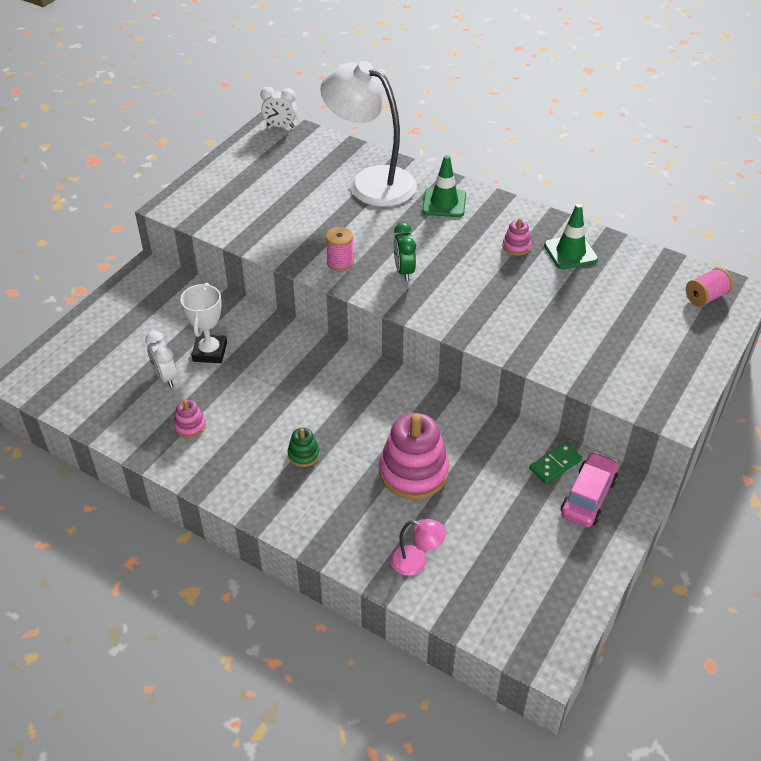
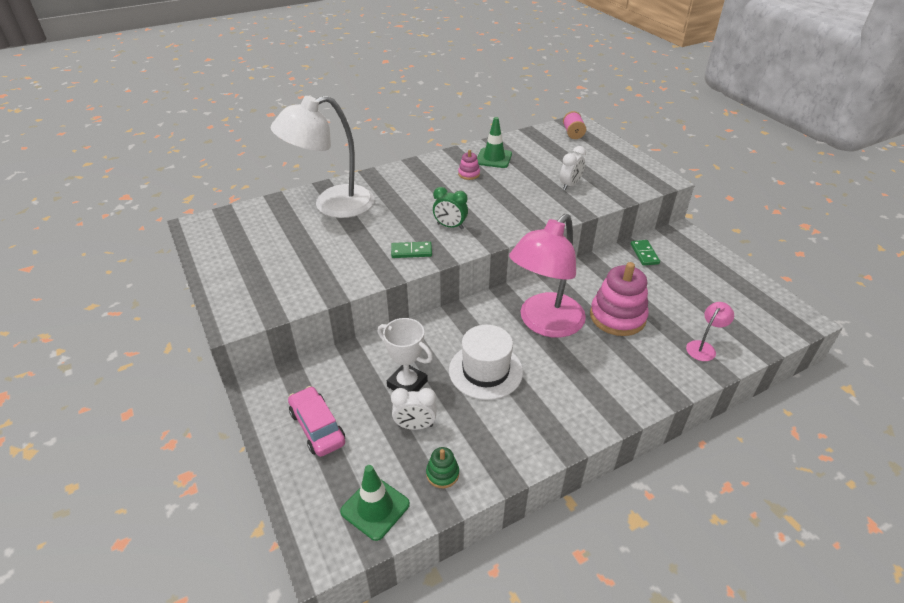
camera: 60 degrees left, 5 degrees down
(190, 426) = (490, 429): pink stacking toy -> none
(260, 397) = (485, 371): none -> white hat
(280, 126) = (204, 223): white clock -> white clock (570, 185)
(303, 454) = (567, 368): green stacking toy -> green stacking toy (442, 474)
(340, 262) = (411, 251): pink spool -> green domino
(358, 416) = (544, 323): none -> pink lamp
(444, 203) = (393, 184): green traffic cone -> green traffic cone (375, 508)
(588, 497) = (678, 252): pink car -> pink car (317, 427)

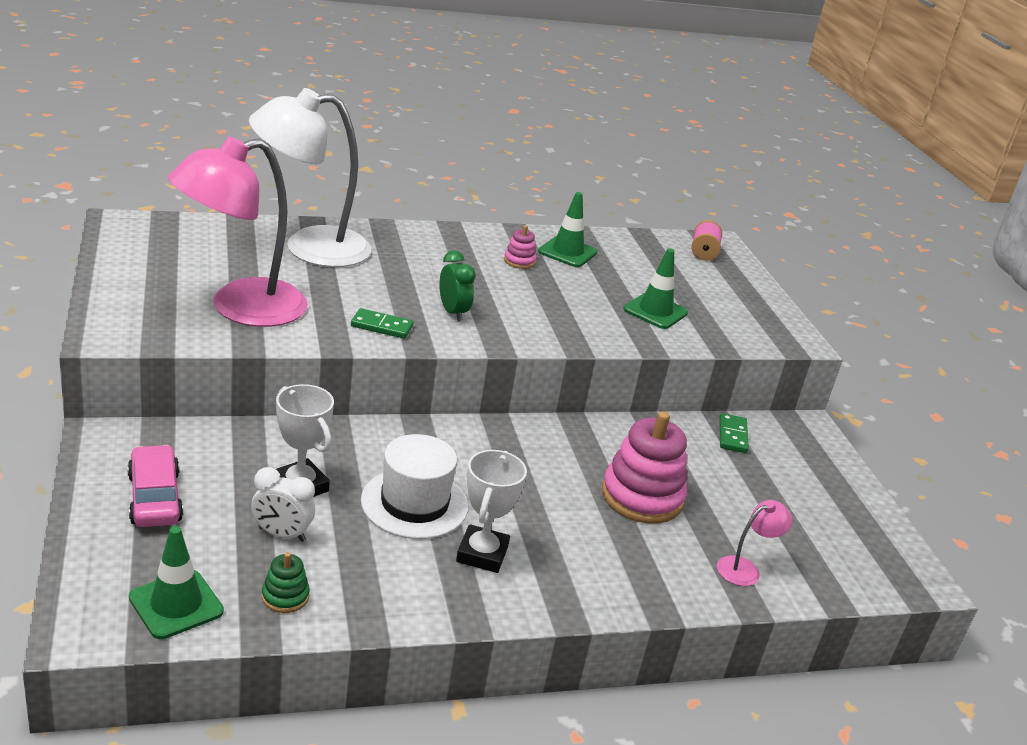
camera: 10 degrees right, 10 degrees down
(450, 226) = (453, 312): green clock -> green clock turned 150 degrees counterclockwise
(544, 323) = (531, 474): pink lamp -> pink lamp (240, 308)
(547, 394) = (482, 554): none -> white trophy
(570, 185) = (655, 311): white clock -> green traffic cone

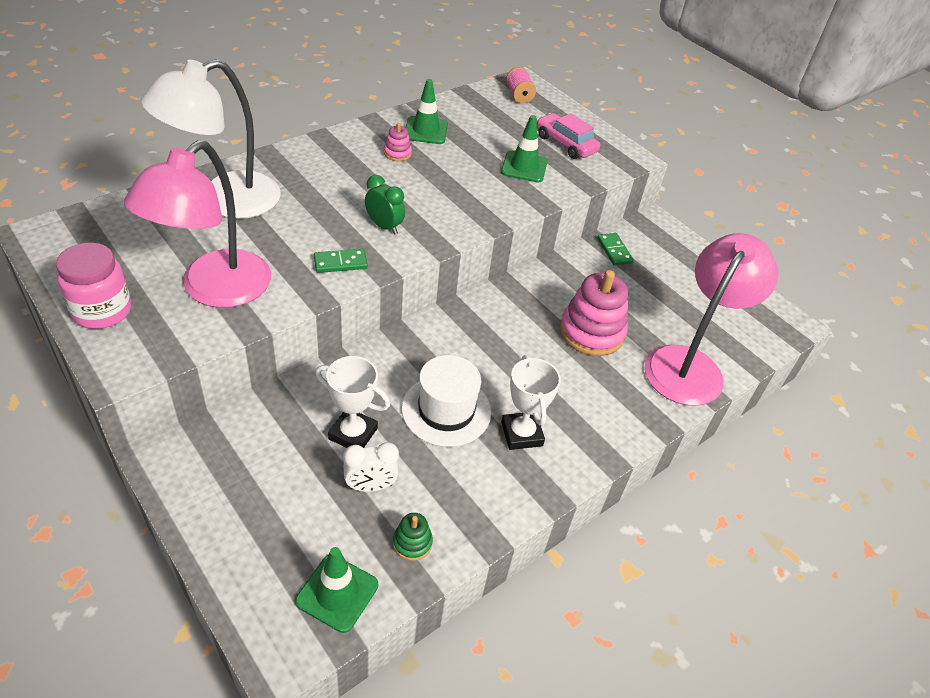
camera: 25 degrees left, 15 degrees up
(127, 291) = (102, 311): none -> pink jar
(155, 498) = (248, 499): pink car -> pink car (565, 144)
(745, 568) = (690, 364): pink lamp -> pink lamp, size x2.40

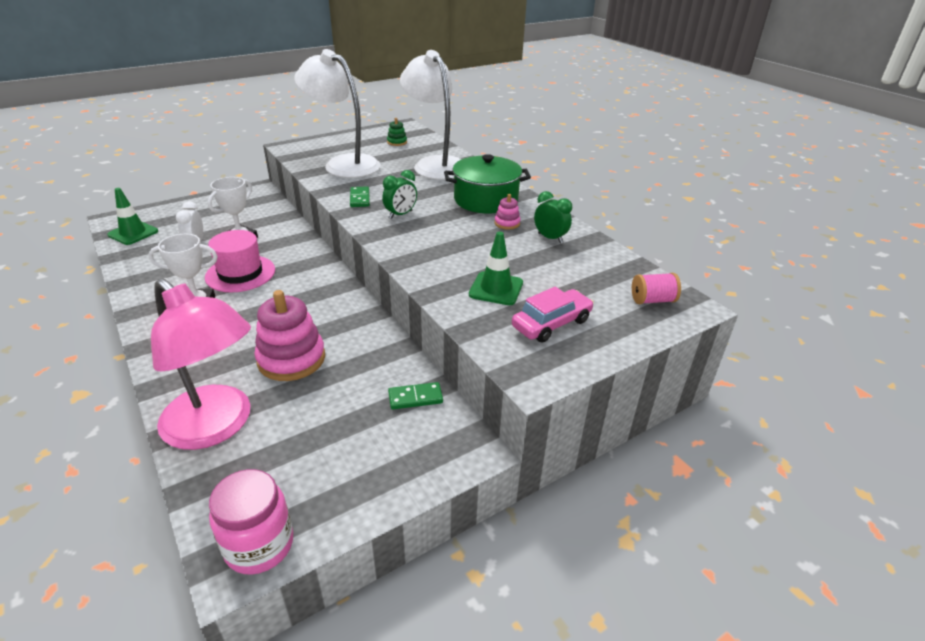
camera: 100 degrees right, 10 degrees down
(102, 311) = (335, 141): pink jar -> pink jar (259, 545)
(214, 290) = (343, 164): pink lamp -> white lamp
(340, 164) = (485, 200): none -> green pot
(412, 543) = (144, 256): green stacking toy -> green stacking toy (397, 142)
(426, 131) = (550, 238): green traffic cone -> green clock
(446, 410) = (240, 273): white hat -> pink hat

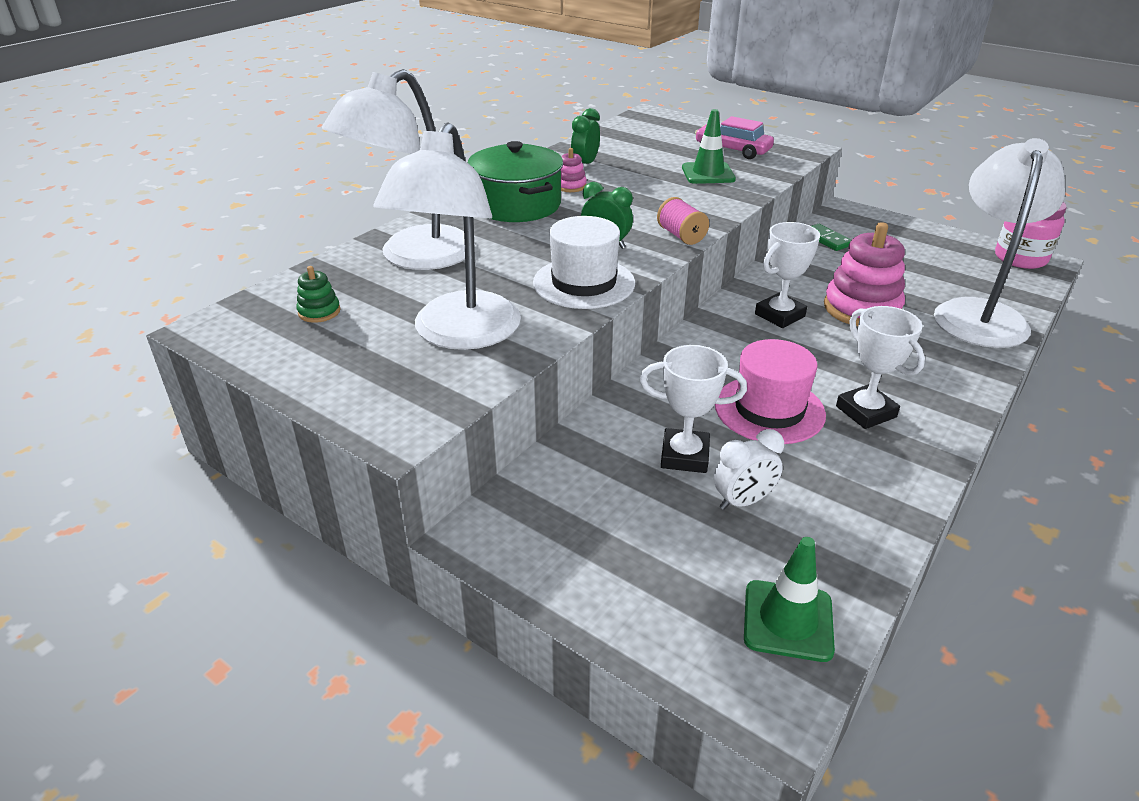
camera: 110 degrees left, 0 degrees up
(216, 427) = (979, 314): pink lamp -> white lamp
(322, 315) = (779, 315): none -> white trophy
(360, 198) = (584, 283): green domino -> white hat
(652, 300) = (655, 124): pink spool -> pink spool (681, 236)

